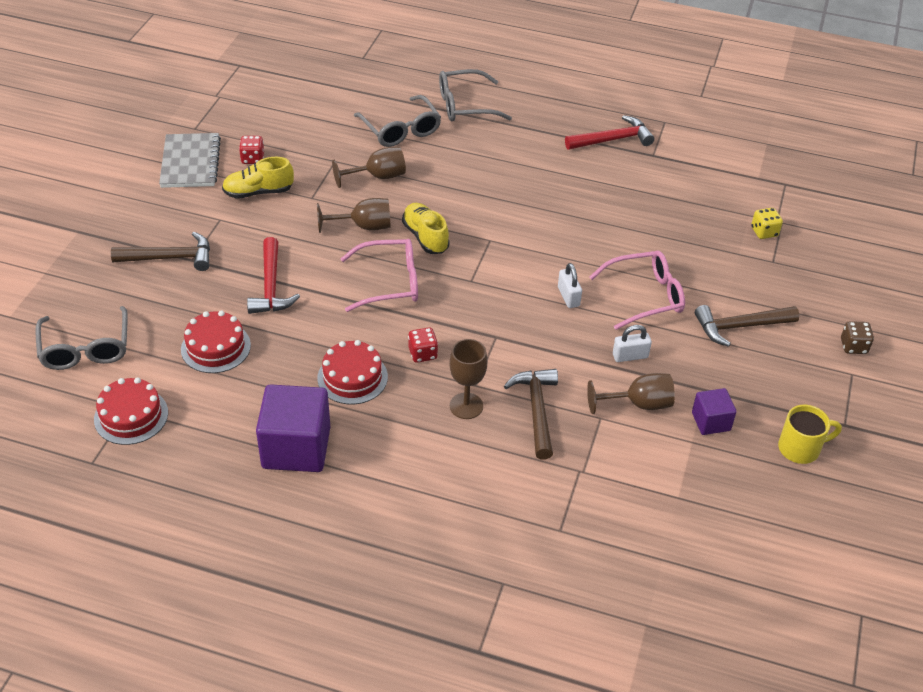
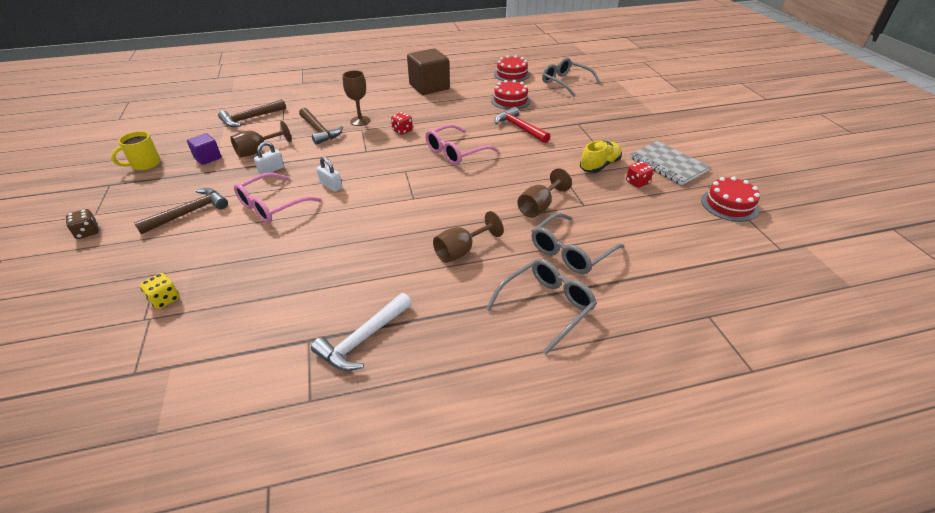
camera: 150 degrees right, 5 degrees down
(170, 258) = (589, 120): brown hammer -> brown hammer (250, 118)
(296, 448) = (429, 87): purple cube -> brown cube
(352, 377) = (430, 112): red cake -> red cake (729, 205)
(364, 226) = (507, 173): brown goblet -> brown goblet (461, 251)
(401, 130) = (570, 252): grey glasses -> grey glasses turned 75 degrees counterclockwise
(425, 237) = (460, 183): yellow shoe -> none
(613, 139) = (363, 339): red hammer -> white hammer

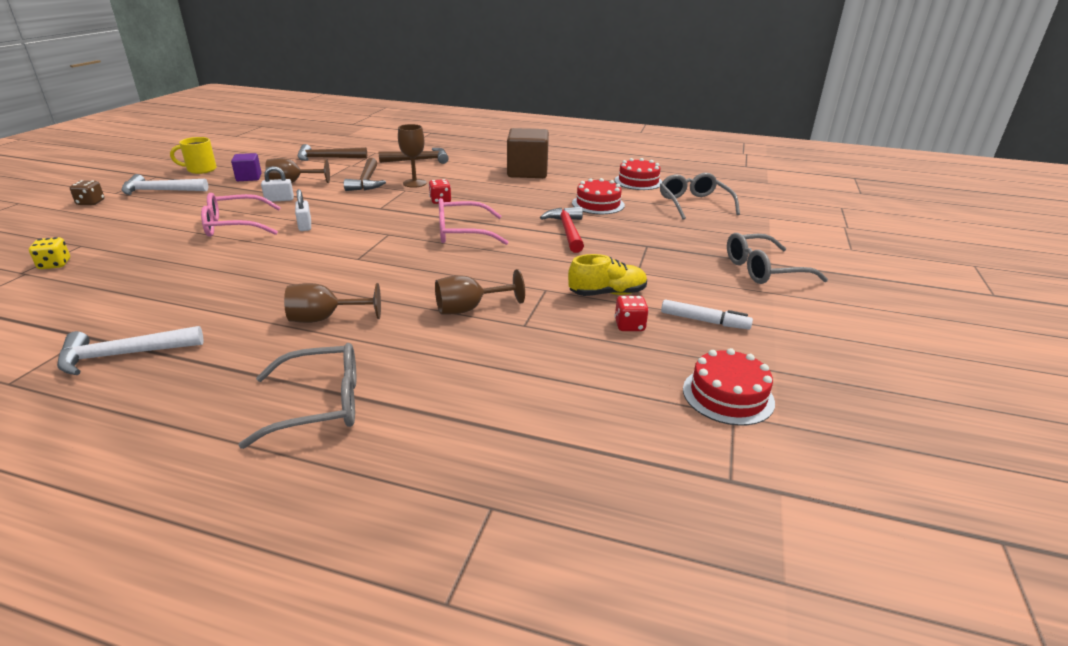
camera: 30 degrees right, 10 degrees down
(141, 197) = (160, 191): none -> white hammer
(189, 213) = (171, 211): brown hammer -> brown hammer (419, 160)
(570, 252) = (433, 364): grey glasses -> grey glasses (763, 270)
(668, 164) = (704, 321): grey notebook -> white marker

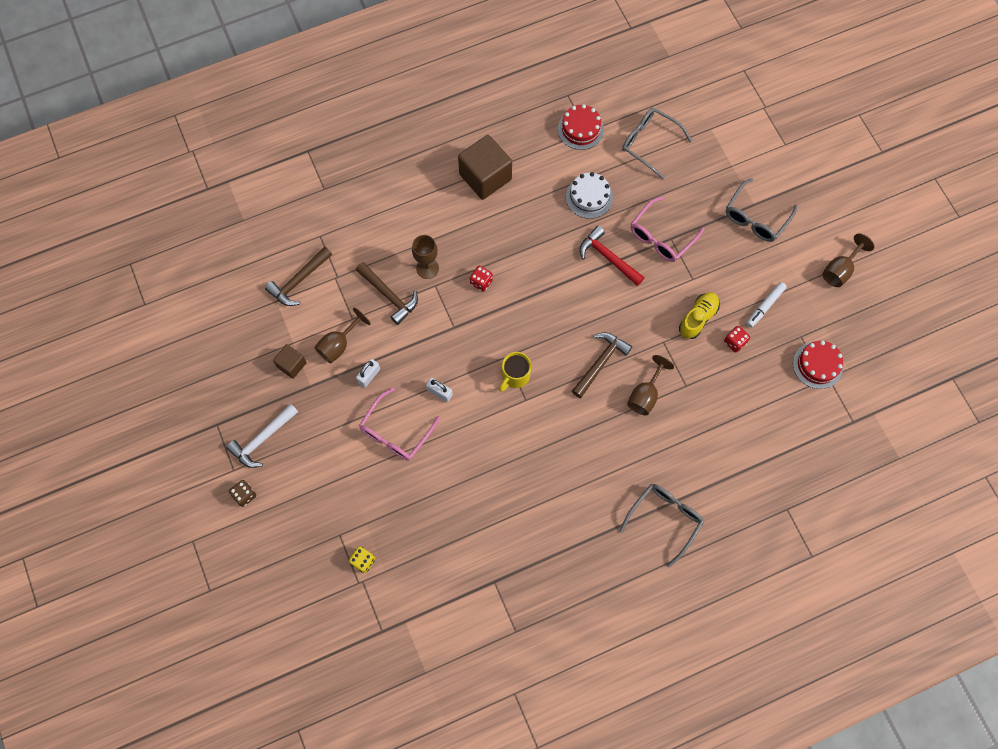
camera: 40 degrees left, 40 degrees up
(123, 355) = (534, 574): white hammer -> none
(200, 170) = (231, 386): yellow mug -> yellow mug (515, 376)
(249, 177) = (291, 365): purple cube -> brown cube
(325, 319) = (586, 466): brown goblet -> brown goblet (840, 270)
(419, 160) = (376, 222): brown hammer -> brown hammer (600, 363)
(462, 233) = (548, 316): pink glasses -> pink glasses (661, 237)
(598, 204) = (589, 197): red cake -> white cake
(704, 321) = (765, 306): white marker -> white marker turned 150 degrees clockwise

